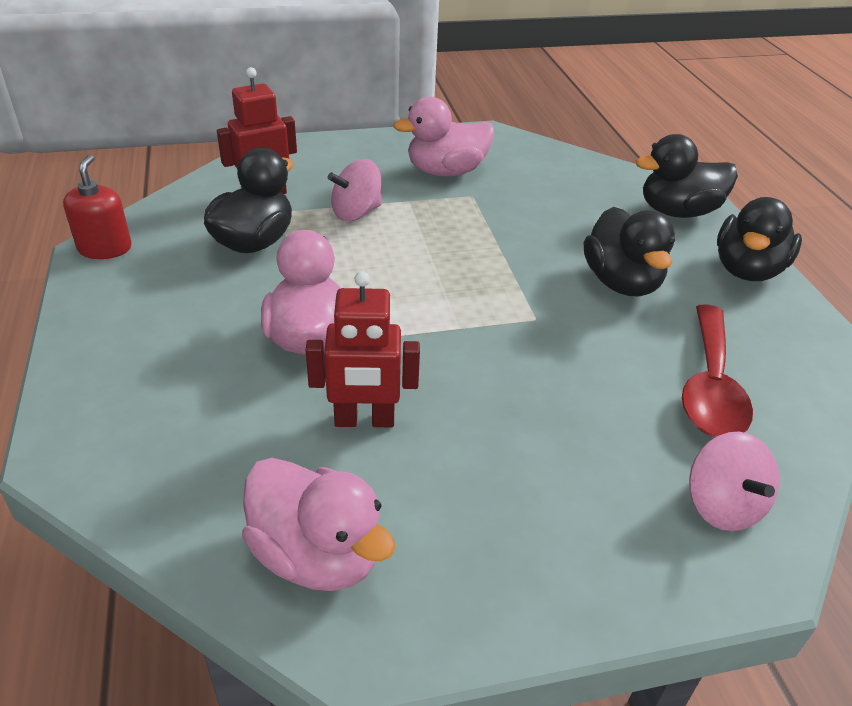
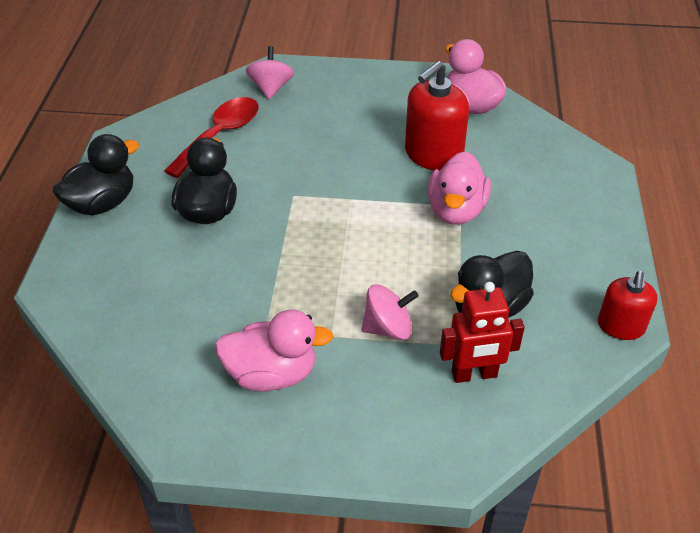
camera: 160 degrees left, 5 degrees up
(364, 420) = (433, 155): red robot -> red soap dispenser
(678, 212) = (90, 271): black duck -> none

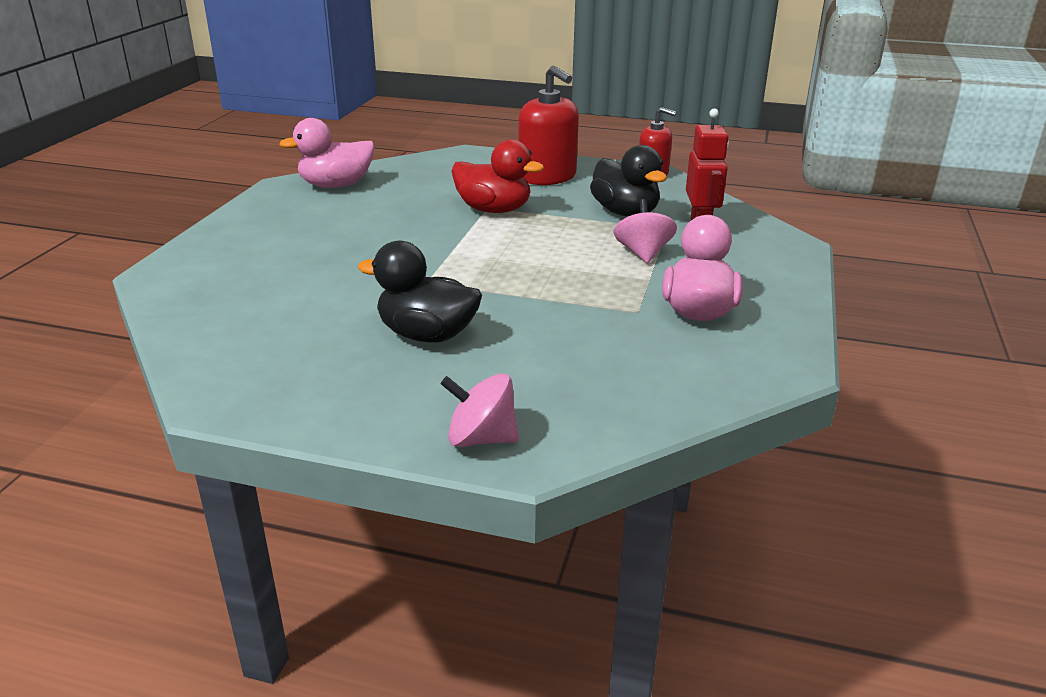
camera: 80 degrees left, 15 degrees down
(102, 203) = (365, 416): black duck -> none
(220, 135) = (274, 320): red spoon -> none
(271, 88) = (200, 281): pink spinning top -> pink spinning top (481, 438)
(433, 155) = (403, 210): red soap dispenser -> red soap dispenser (547, 177)
(456, 211) = (493, 210): pink duck -> red duck

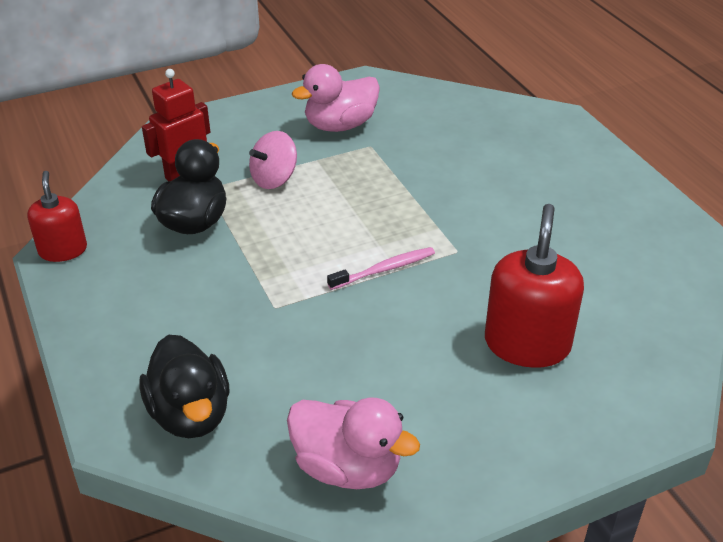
camera: 130 degrees left, 10 degrees up
(427, 335) = (519, 207): black duck -> black duck (190, 414)
(458, 249) = (384, 269): none -> pink toothbrush
(481, 438) = (571, 135): pink spinning top -> none
(493, 210) = (276, 300): red duck -> none
(547, 177) = (143, 315): red soap dispenser -> red soap dispenser (527, 344)

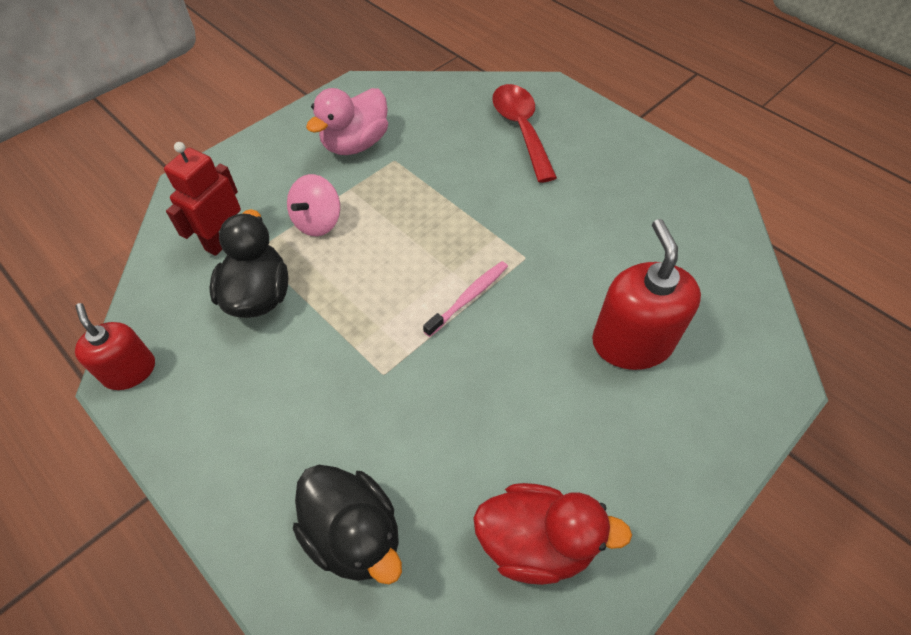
camera: 20 degrees left, 15 degrees up
(347, 467) = (536, 543): pink duck -> red duck
(511, 146) = (521, 129): none -> red spoon

